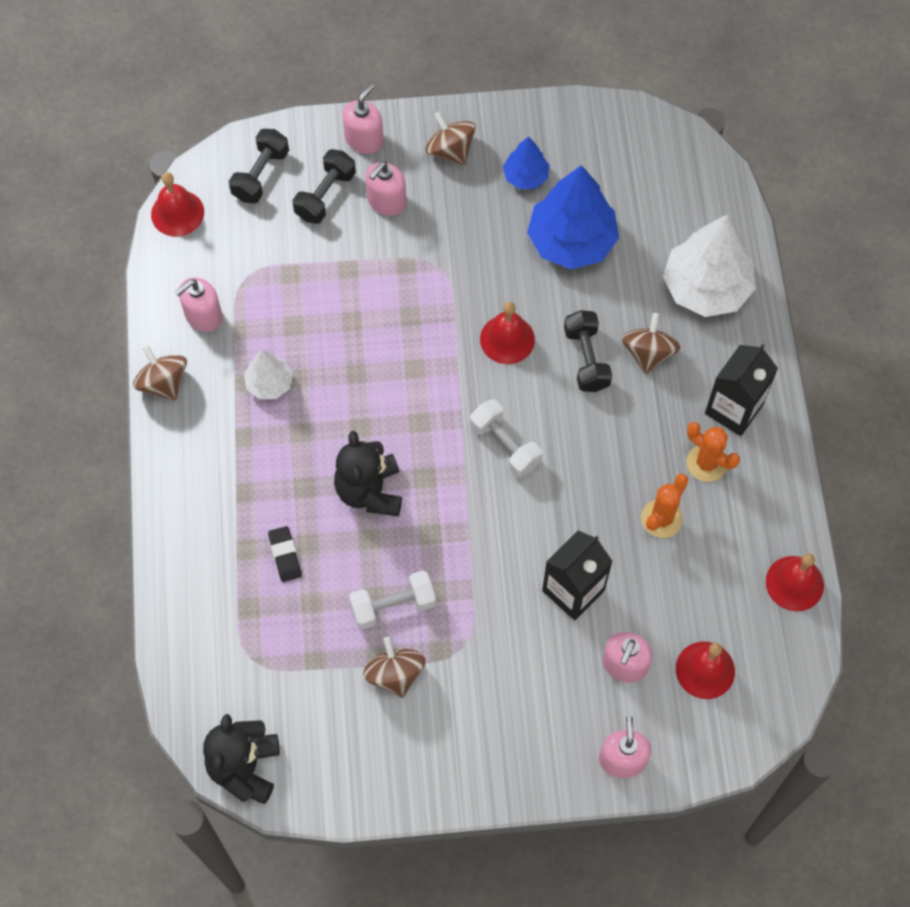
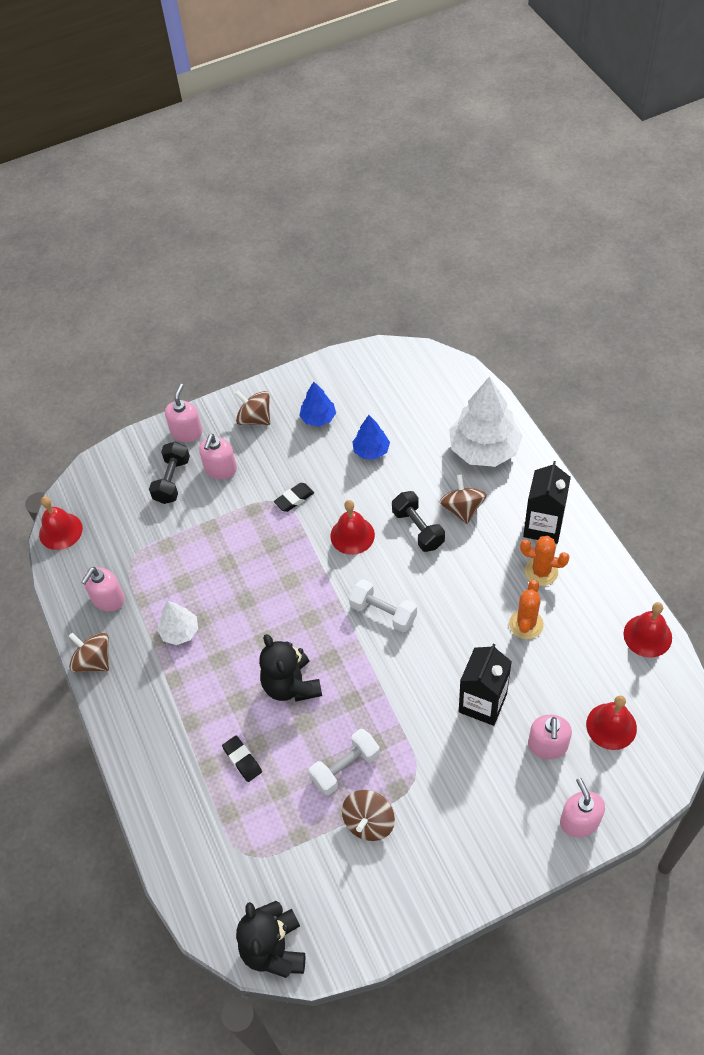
camera: 15 degrees left, 10 degrees down
(261, 175) = (116, 482): black dumbbell -> none
(395, 674) = (369, 822): brown spinning top -> brown spinning top turned 120 degrees counterclockwise
(457, 270) = (294, 499): none -> black eraser
(571, 241) = (371, 450): blue tree -> blue tree, size x0.52

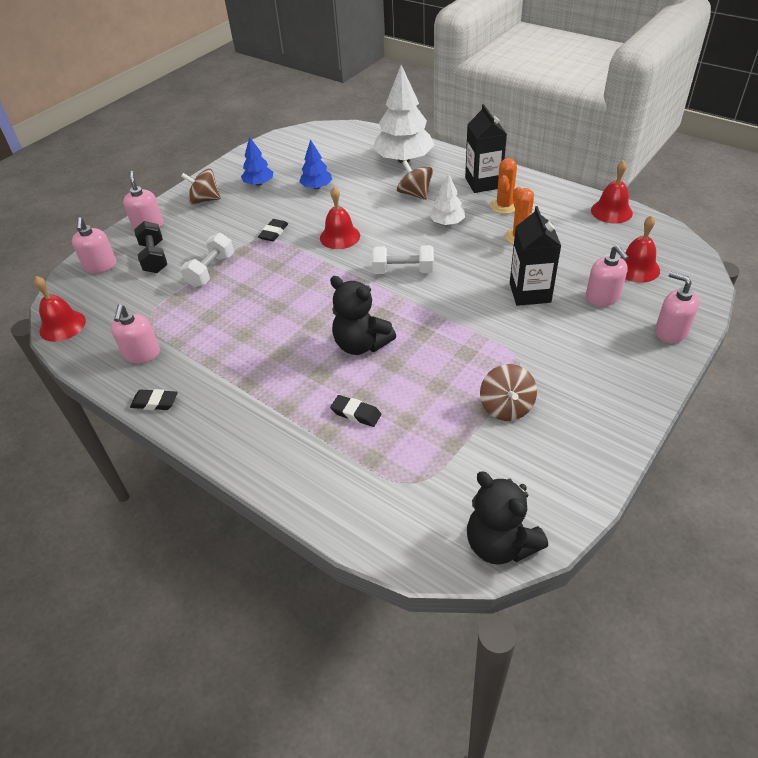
camera: 30 degrees left, 10 degrees down
(94, 661) = (155, 402): brown spinning top -> black eraser
(180, 631) = (229, 349): white tree -> white tree (447, 223)
(220, 469) = (195, 237): pink soap dispenser -> pink soap dispenser (100, 266)
(345, 767) = (454, 379): white dumbbell -> white dumbbell (211, 271)
(418, 529) = (390, 215): black dumbbell -> none
(541, 572) = (504, 206): orange cactus -> orange cactus turned 60 degrees counterclockwise

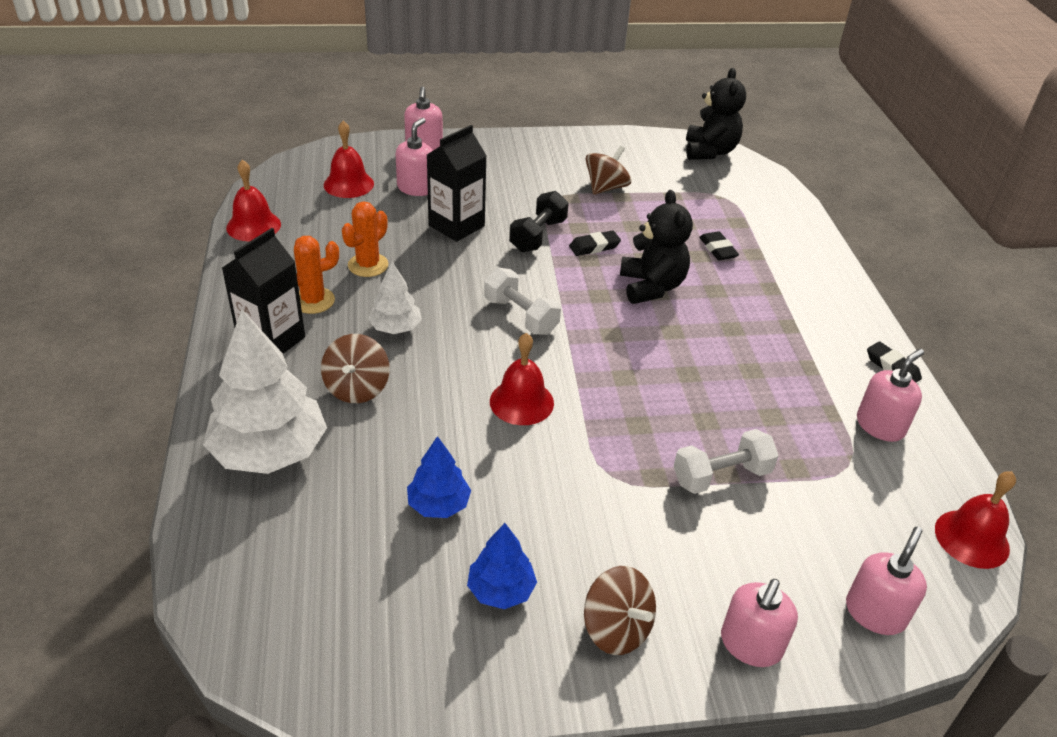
camera: 140 degrees left, 5 degrees down
(154, 258) = (782, 562): black dumbbell -> black dumbbell (538, 235)
(273, 233) = (587, 472): black eraser -> black eraser (594, 247)

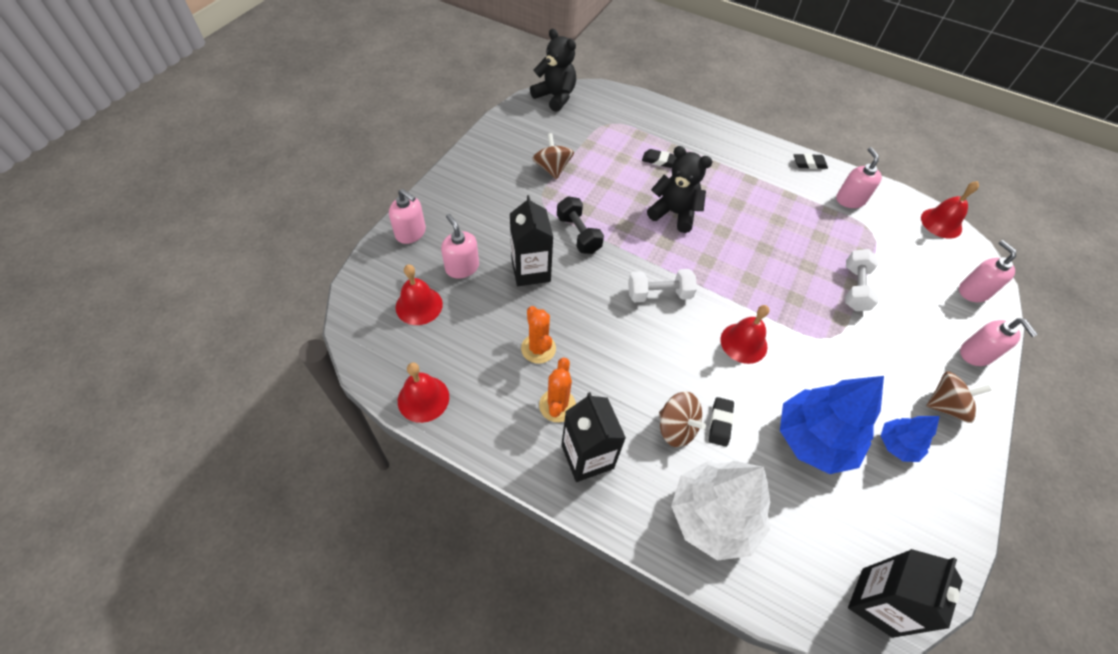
camera: 55 degrees left, 15 degrees up
(256, 628) = (876, 602): none -> black carton
(395, 328) = (625, 370): white tree -> none
(439, 505) = (814, 439): blue tree -> blue tree, size x1.91
(594, 247) = (613, 214): black eraser -> black eraser (720, 423)

